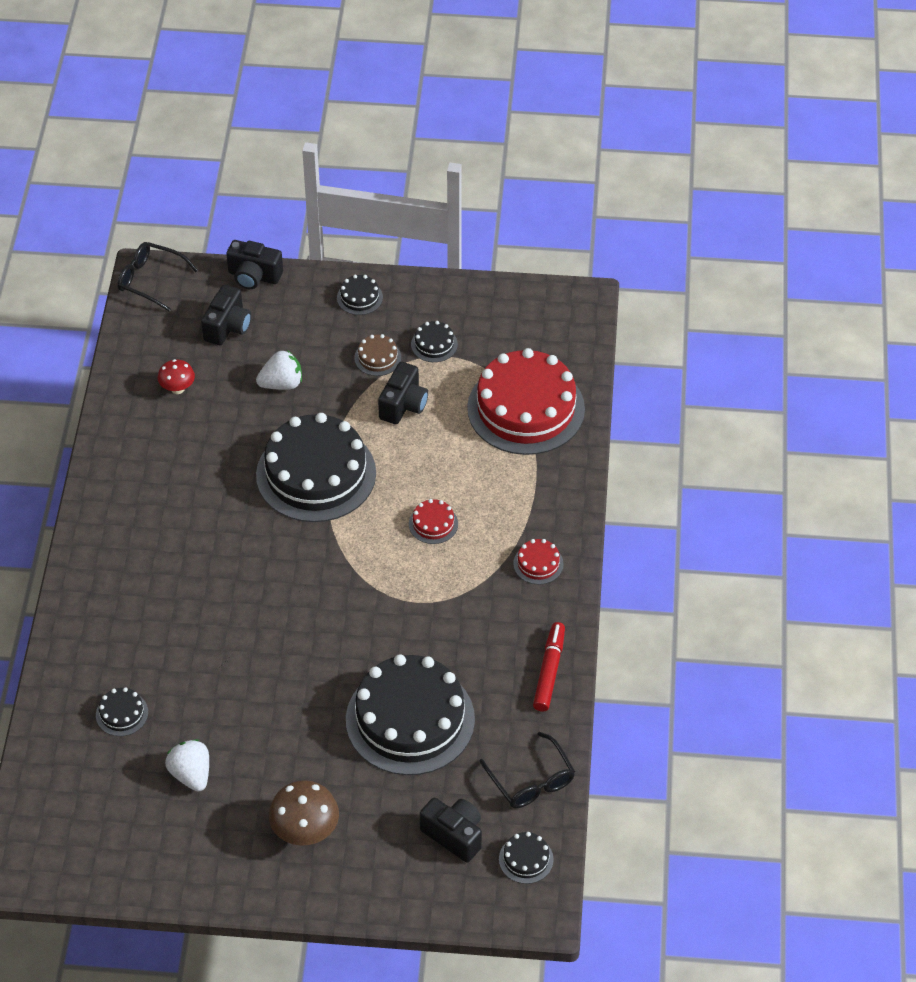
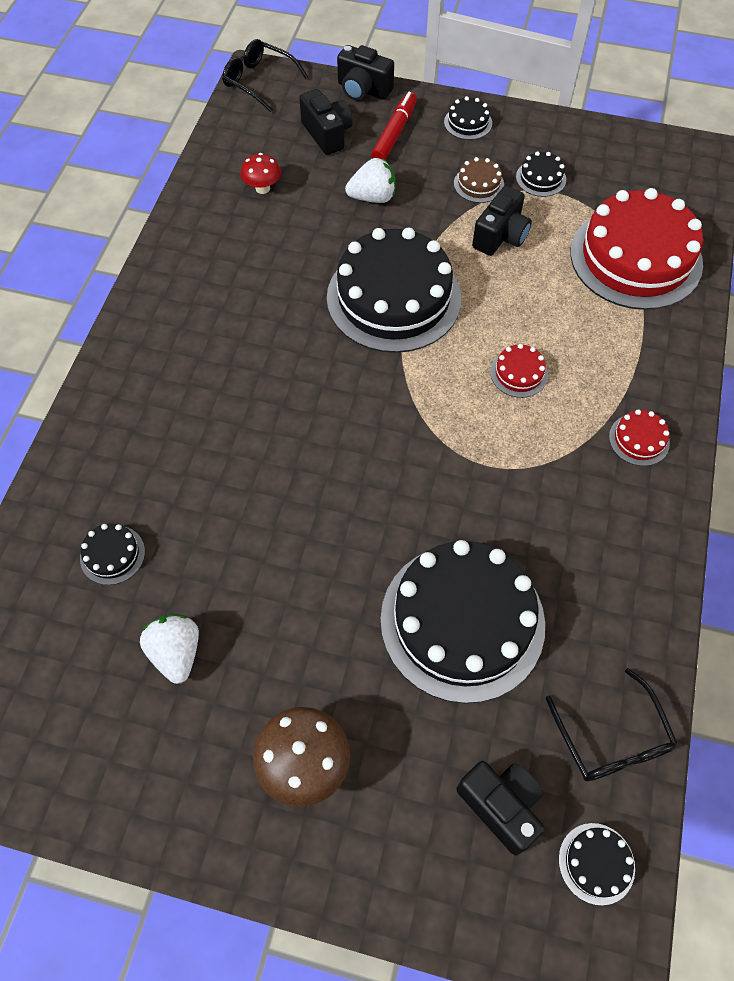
camera: 10 degrees right, 10 degrees up
(228, 327) = (327, 134): black camera -> black camera turned 60 degrees counterclockwise
(549, 671) = (644, 582): red marker -> red marker (394, 133)

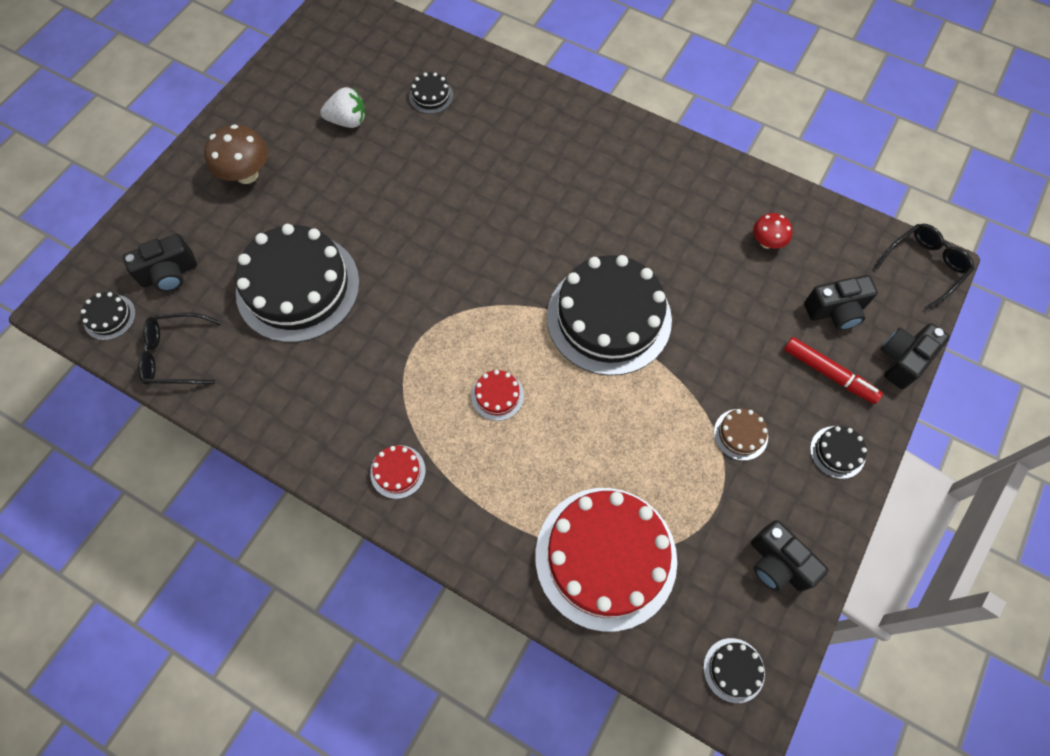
camera: 105 degrees right, 5 degrees up
(373, 197) = (738, 331): white strawberry -> none
(500, 236) = (663, 432): black camera -> black camera (777, 563)
(541, 178) = (739, 500): black cake -> black cake (734, 670)

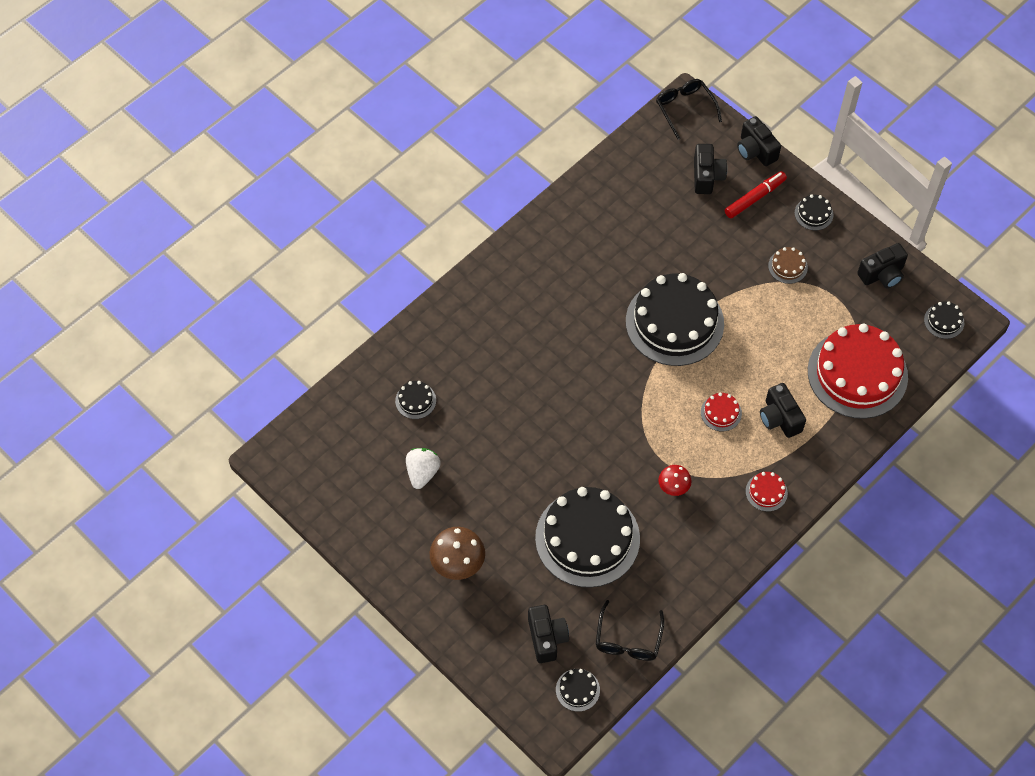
camera: 75 degrees left, 5 degrees down
(508, 467) = (779, 418): none -> black camera
(766, 242) = (637, 199): red mushroom -> red mushroom (673, 487)

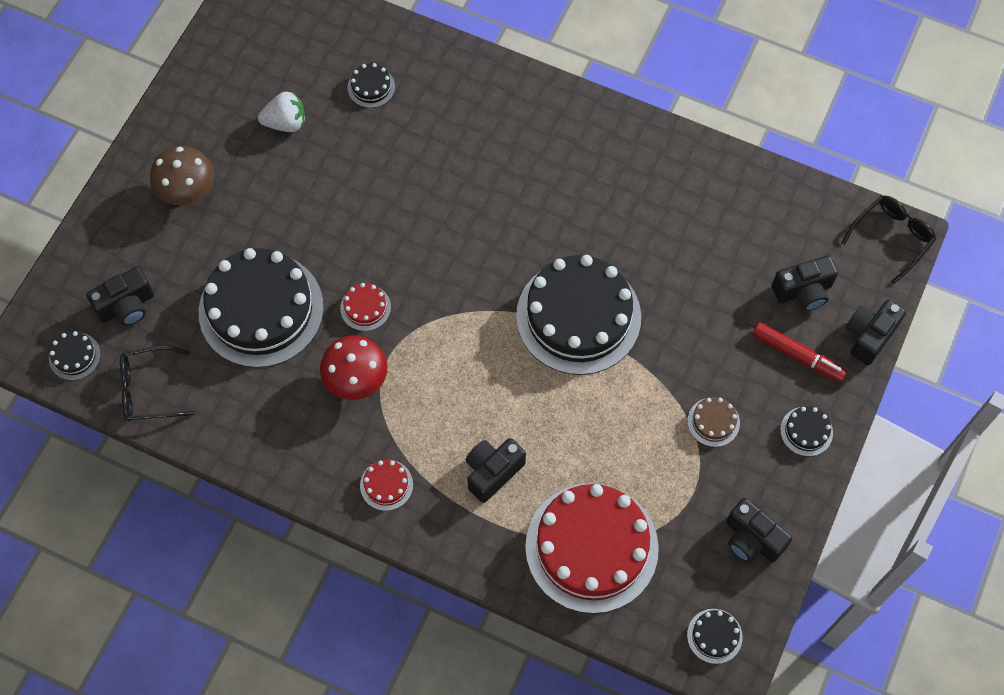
camera: 70 degrees right, 5 degrees up
(673, 487) = (356, 380): red mushroom -> red mushroom, size x1.64
(721, 413) = (475, 403): red cake -> red cake (365, 307)

